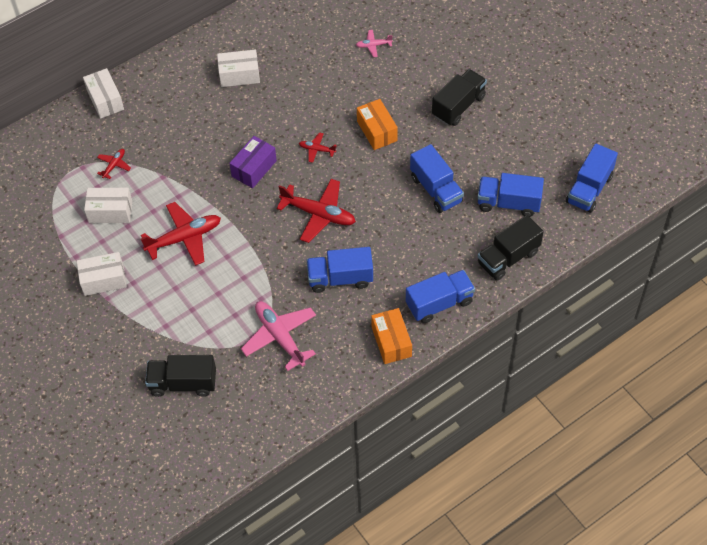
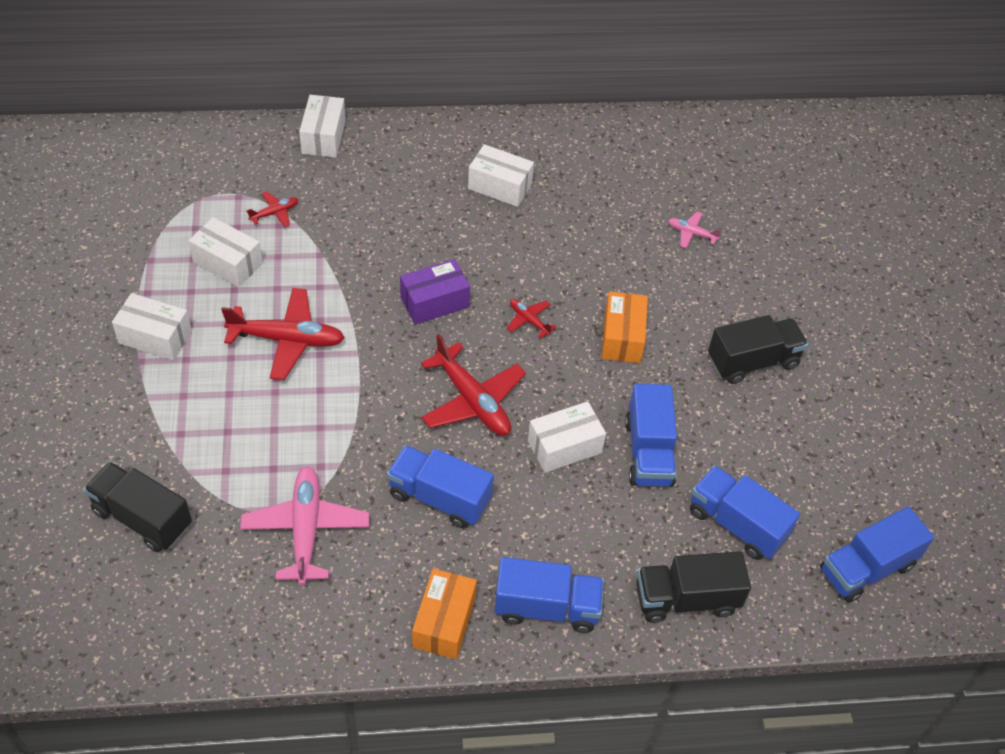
camera: 25 degrees right, 5 degrees down
(388, 212) = (564, 446): none -> white box

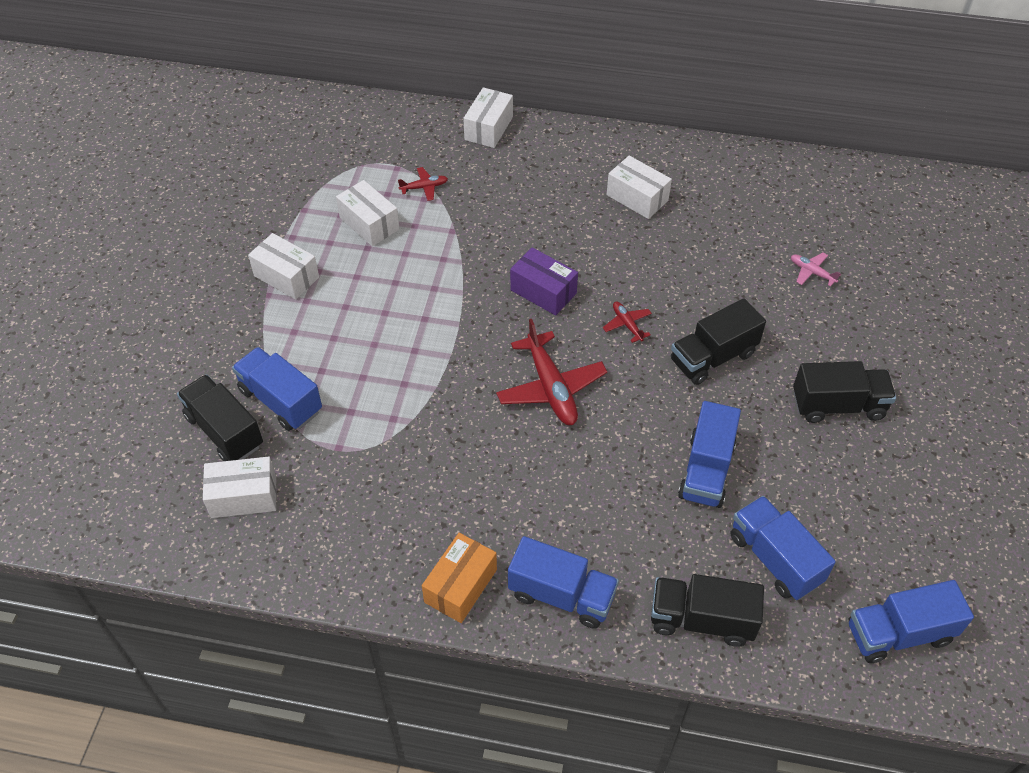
camera: 20 degrees right, 0 degrees up
(287, 340) = (400, 300): red plane -> none
(306, 529) = (362, 472): pink plane -> none
(434, 302) = (543, 291): purple box -> purple box turned 45 degrees clockwise
(439, 497) = (492, 470): blue truck -> blue truck (281, 401)
(564, 446) = (625, 448): white box -> white box (244, 496)
(622, 337) = (713, 357): orange box -> black truck

